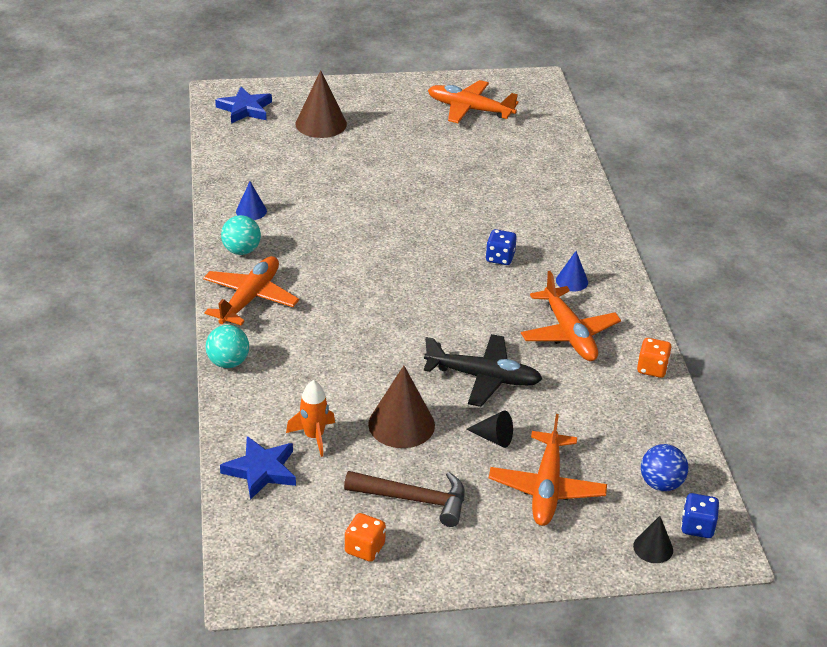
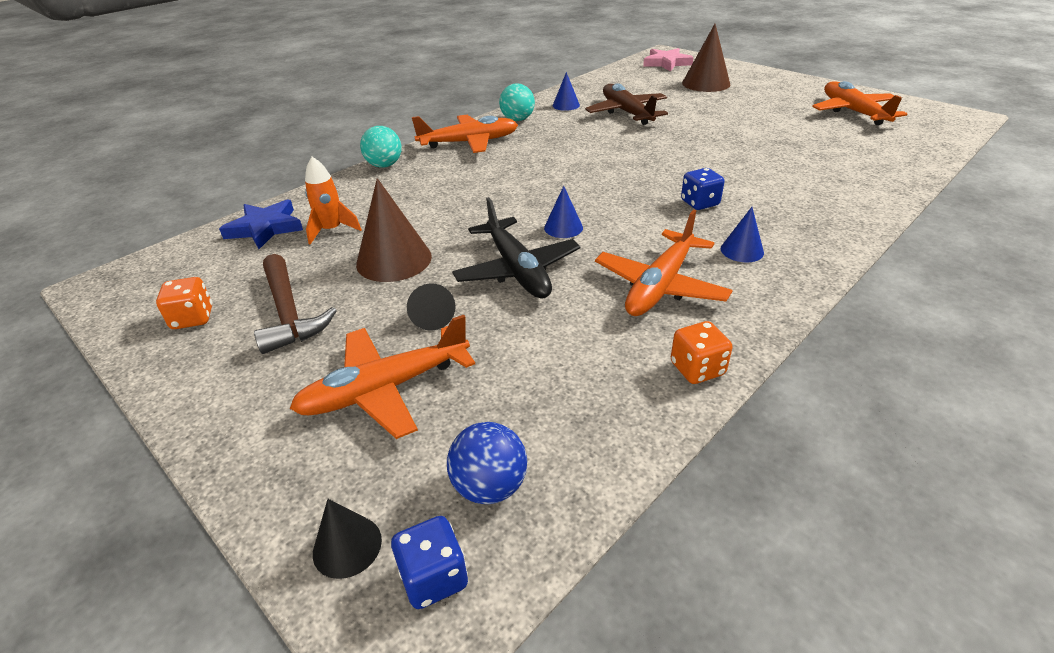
camera: 55 degrees right, 0 degrees up
(245, 109) = (666, 63): blue star -> pink star
(316, 194) = (627, 113): none -> brown plane
(456, 330) = (563, 227): none -> blue cone

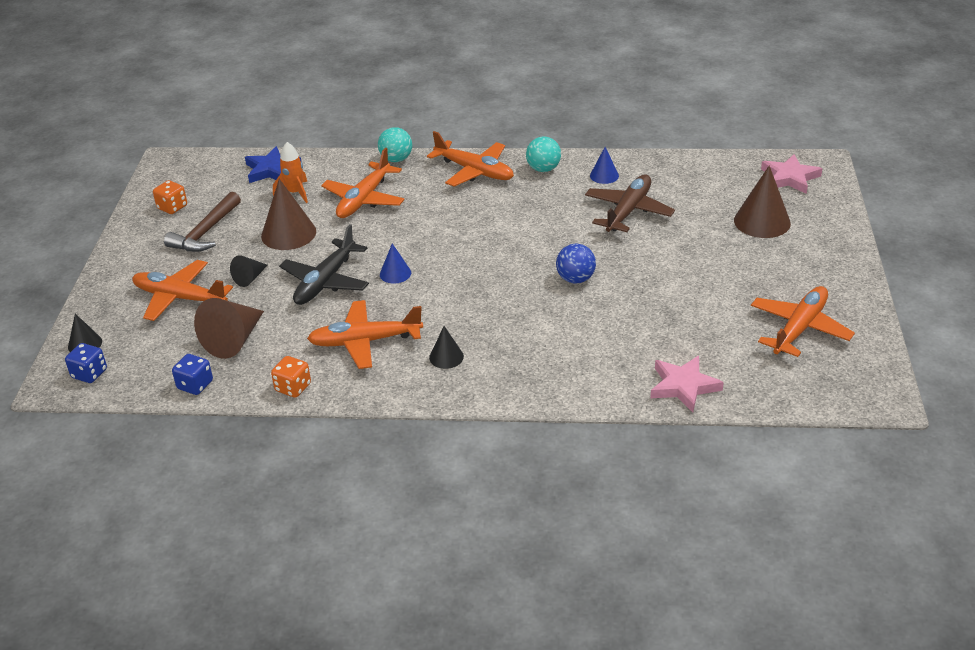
camera: 50 degrees right, 0 degrees up
(415, 200) = (364, 199): none -> orange plane
(490, 486) = (147, 362): blue ball -> blue ball (575, 279)
(540, 378) = (234, 340): none -> brown cone
(699, 203) = (497, 313): blue dice -> blue dice (195, 385)
(742, 250) = (446, 357): blue cone -> black cone
(894, 168) = (683, 386): none -> pink star

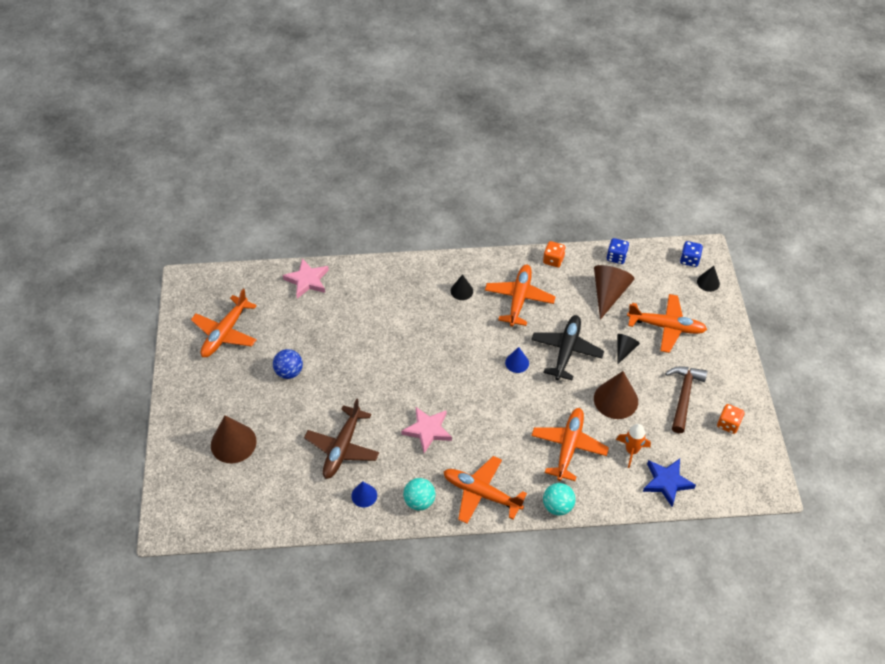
camera: 170 degrees right, 15 degrees up
(365, 341) = (519, 299): orange plane -> orange plane turned 60 degrees counterclockwise
(575, 279) = (381, 367): blue ball -> blue ball (289, 372)
(790, 177) = (199, 504): pink star -> pink star (427, 430)

